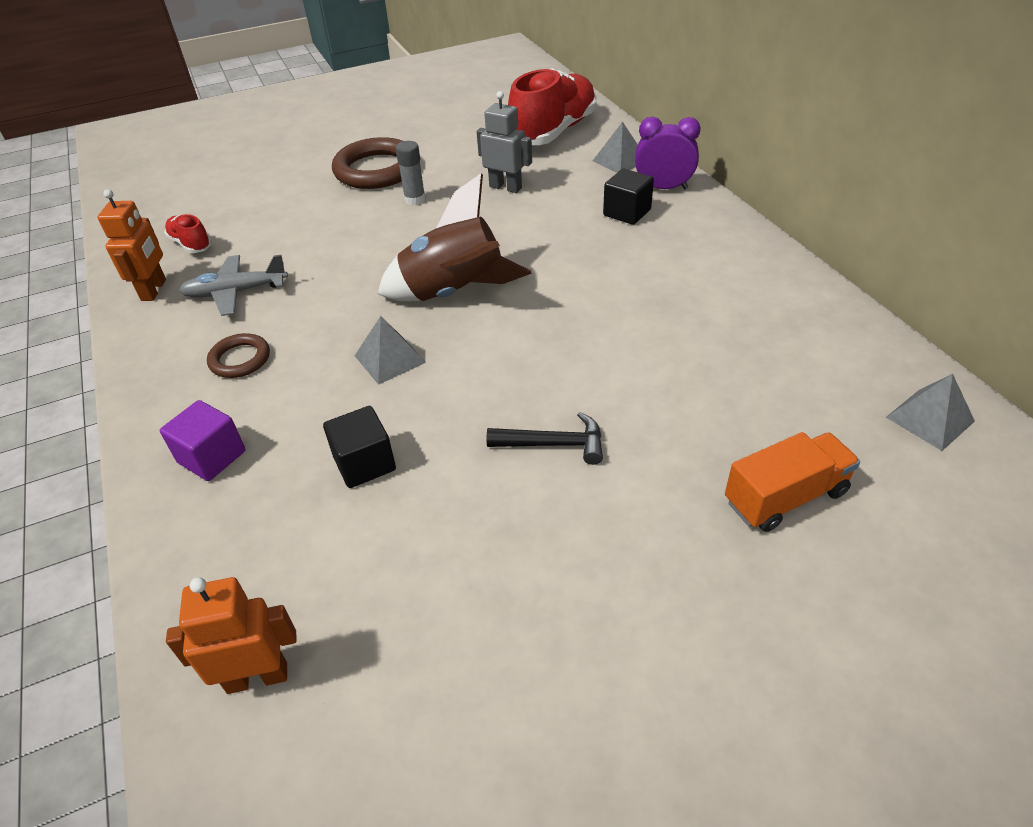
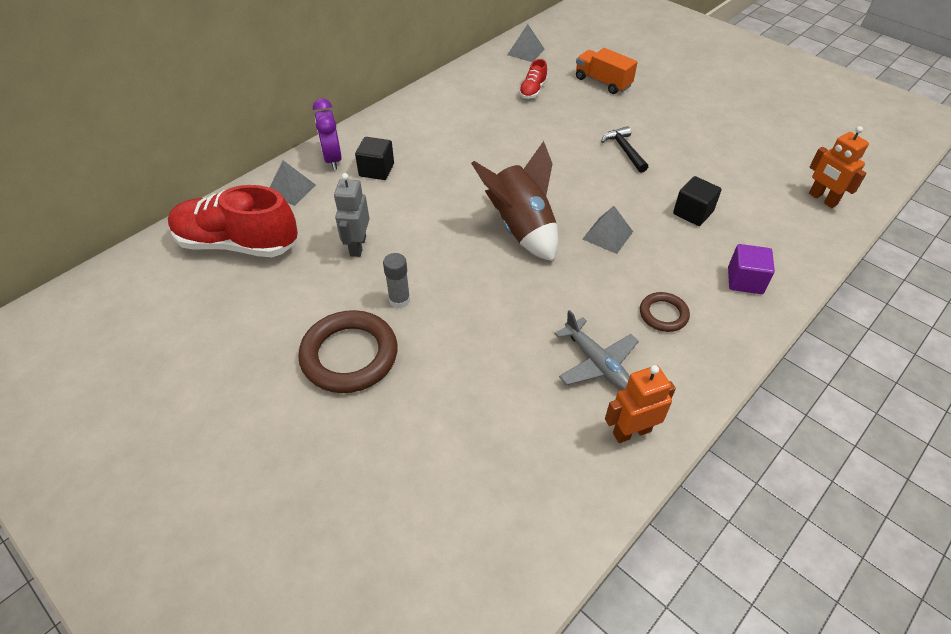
camera: 115 degrees left, 5 degrees up
(191, 244) = (551, 449): red shoe -> red shoe (533, 91)

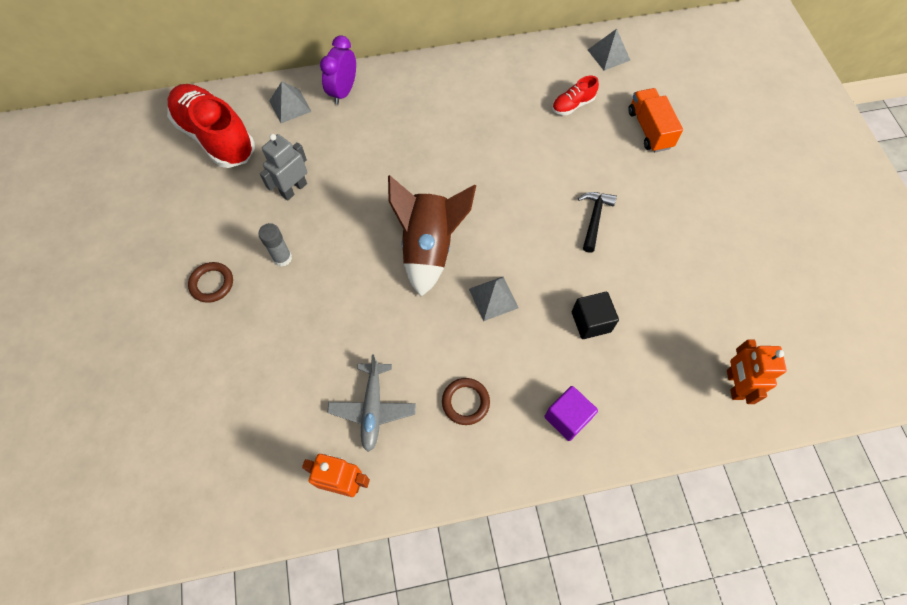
camera: 35 degrees right, 15 degrees up
(349, 355) = (212, 284): brown ring -> brown ring, size x0.53
(376, 170) = (367, 122): black cube -> none

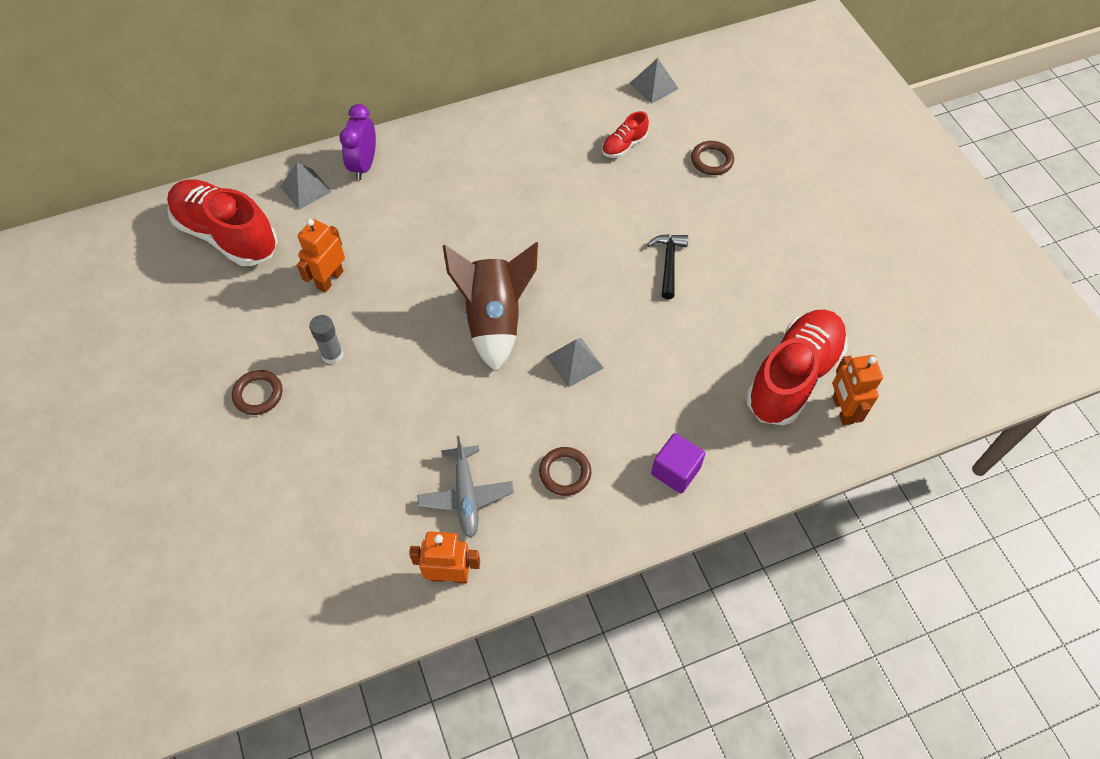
camera: 10 degrees left, 5 degrees down
(294, 189) = (329, 279): grey robot -> orange robot
(591, 322) = (683, 370): black cube -> none
(649, 129) = (712, 160): orange truck -> brown ring
(692, 345) = (793, 377): none -> red shoe

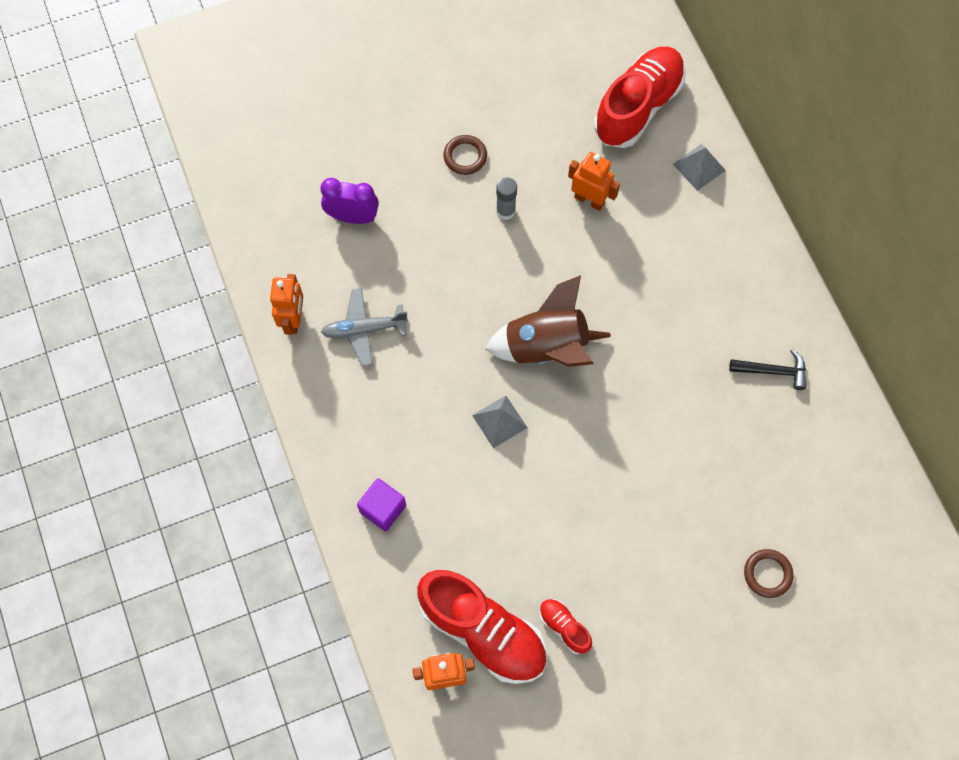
camera: 90 degrees right, 10 degrees up
(364, 165) = (734, 217): purple clock -> purple clock (352, 217)
(565, 473) = (383, 411): brown ring -> none
(624, 145) = (782, 478): red shoe -> red shoe (564, 627)
(654, 86) = (880, 515): grey pyramid -> none
(668, 263) = (620, 517): black hammer -> black hammer (773, 371)

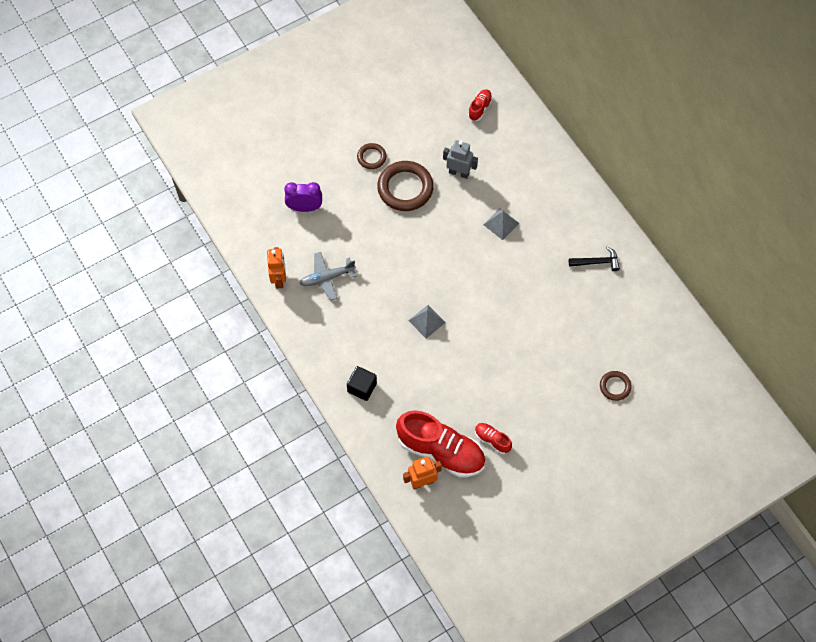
camera: 10 degrees left, 5 degrees down
(383, 509) = (362, 387): purple cube -> black cube
(505, 211) = (405, 188): grey glue stick -> brown ring
(546, 348) = (448, 270): brown rocket -> none
(589, 200) = (459, 173): orange robot -> grey robot
(638, 107) = (479, 108): red shoe -> red shoe, size x0.45
(699, 167) = (527, 141): grey pyramid -> grey pyramid (501, 224)

